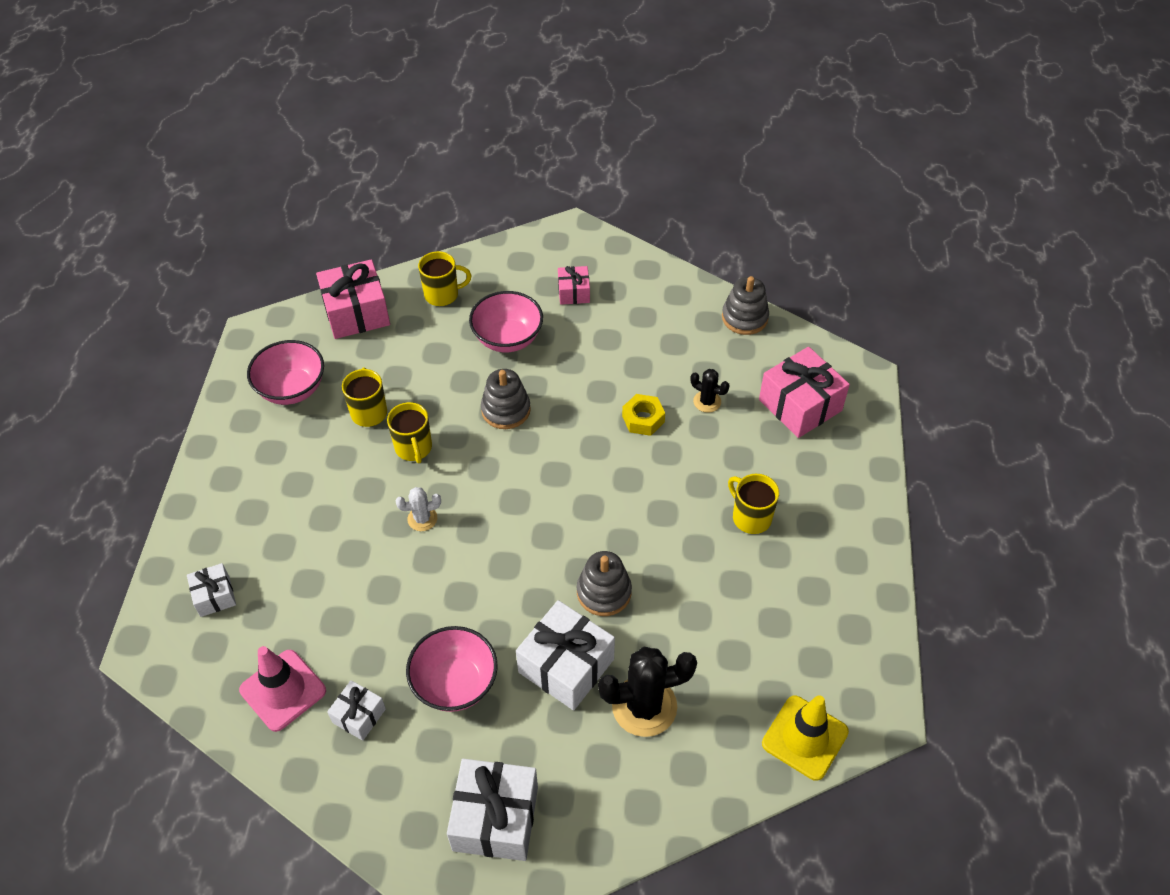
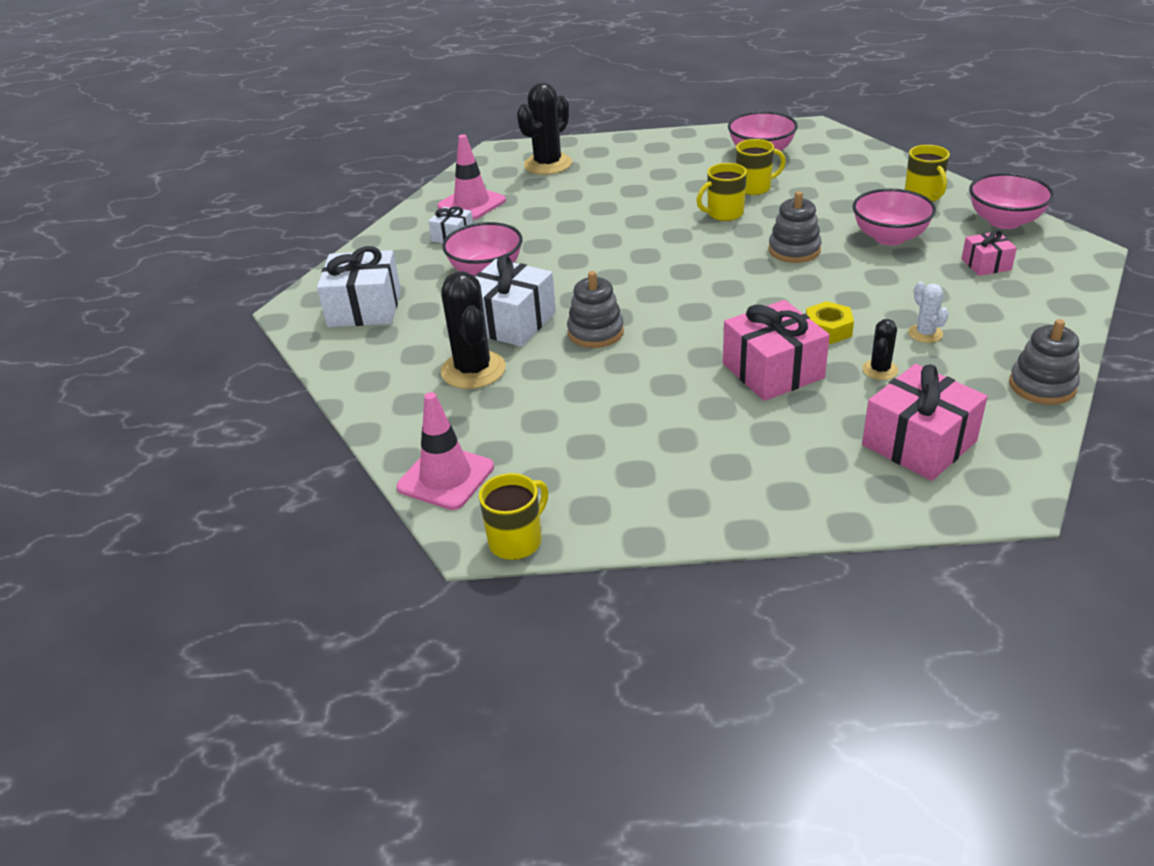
camera: 85 degrees right, 15 degrees down
(214, 596) = (548, 164): white gift -> black cactus
(356, 313) = (867, 162): pink gift -> pink gift (772, 371)
(422, 519) = (648, 230): white cactus -> white cactus (925, 333)
(509, 259) = (1004, 221): none -> pink bowl
(751, 517) = (722, 417): yellow mug -> yellow mug (516, 541)
(805, 737) = (446, 477): yellow traffic cone -> pink traffic cone

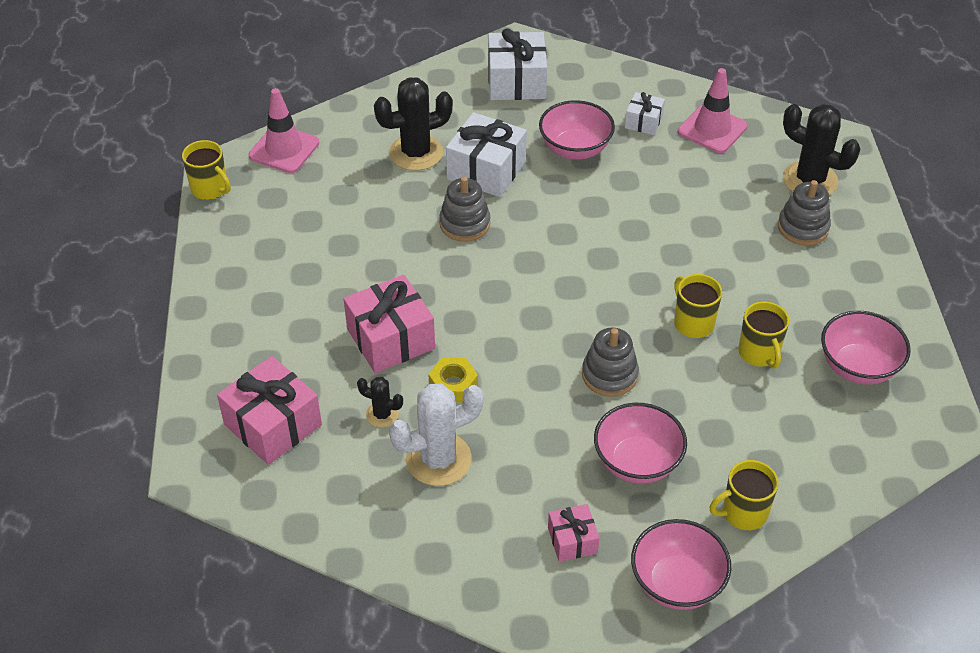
camera: 85 degrees right, 10 degrees up
(925, 333) = (438, 459): white cactus -> white cactus, size x1.96
(1042, 386) = (340, 534): grey stacking toy -> grey stacking toy (803, 227)

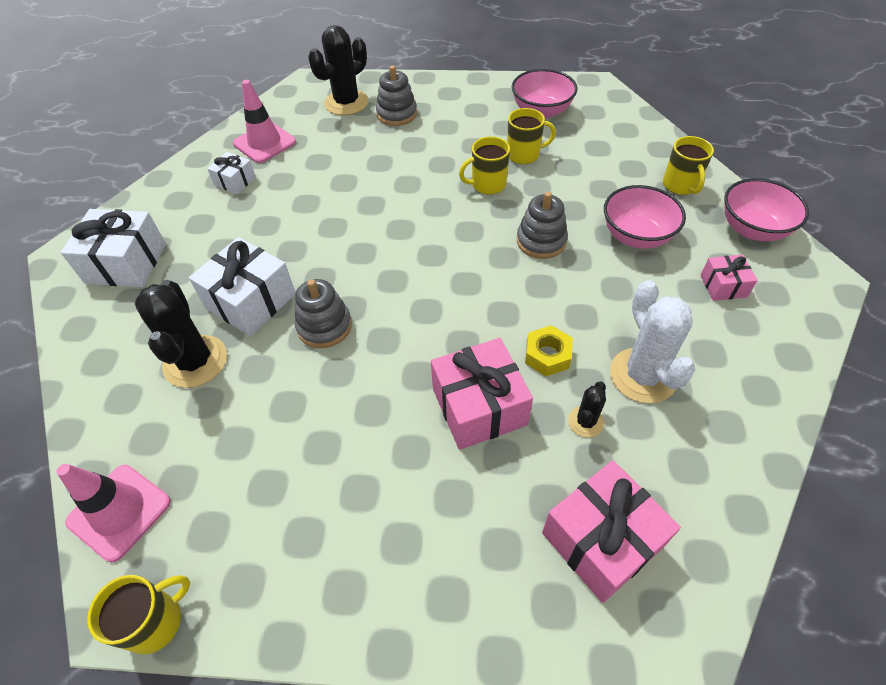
camera: 80 degrees left, 5 degrees up
(575, 149) = (250, 230): pink bowl -> none

